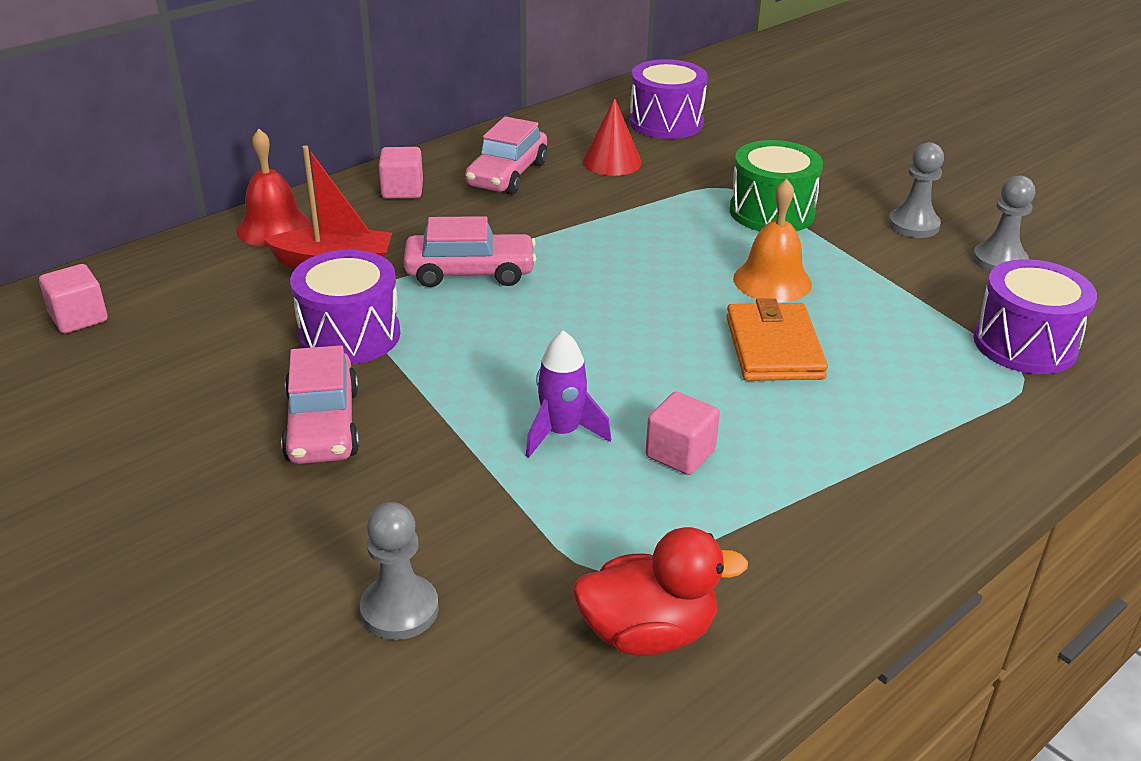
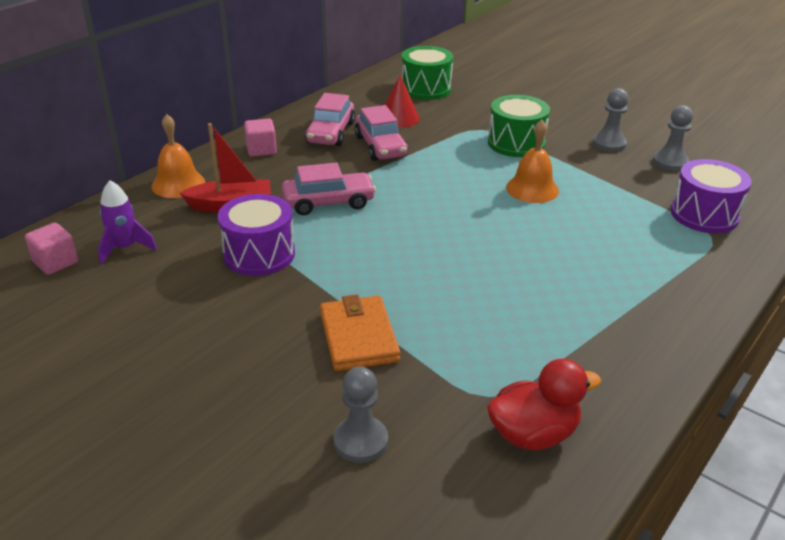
camera: 10 degrees left, 0 degrees up
(274, 227) = (178, 184): red bell -> orange bell
(323, 425) = (262, 319): pink car -> pink car (380, 146)
(561, 433) = (429, 306): purple rocket -> purple rocket (125, 248)
(666, 122) = (426, 89): purple drum -> green drum
(680, 454) = (512, 311): pink cube -> none
(774, 347) = (548, 233): orange wallet -> orange wallet (358, 337)

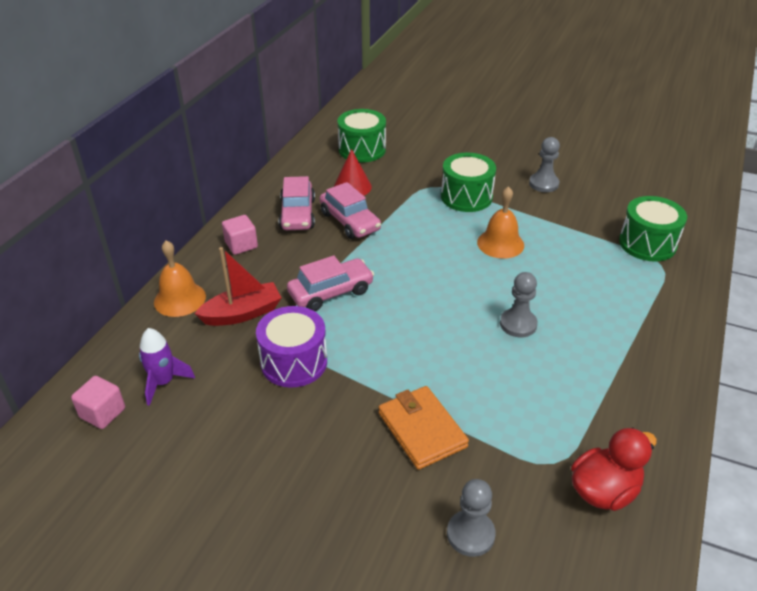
camera: 15 degrees left, 5 degrees up
(670, 162) = (600, 194): grey pawn -> grey pawn (518, 324)
(704, 215) = (647, 243): purple drum -> green drum

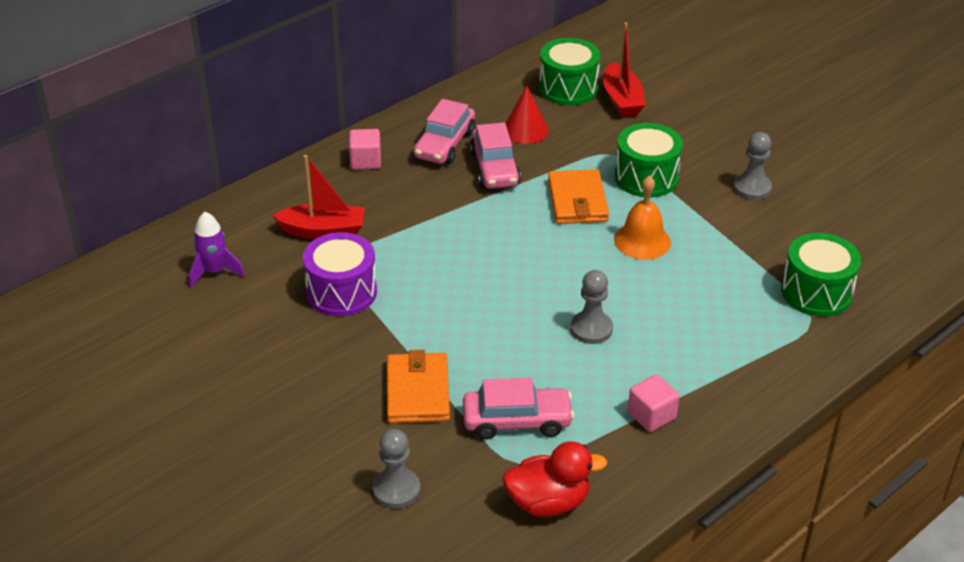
camera: 25 degrees right, 0 degrees up
(103, 413) = (149, 281): pink cube -> pink cube (651, 415)
(180, 299) = (273, 198): orange bell -> none
(331, 292) = (422, 237): pink car -> pink car (517, 421)
(406, 148) = (622, 100): none -> red boat
(430, 228) = (577, 201): none -> orange wallet

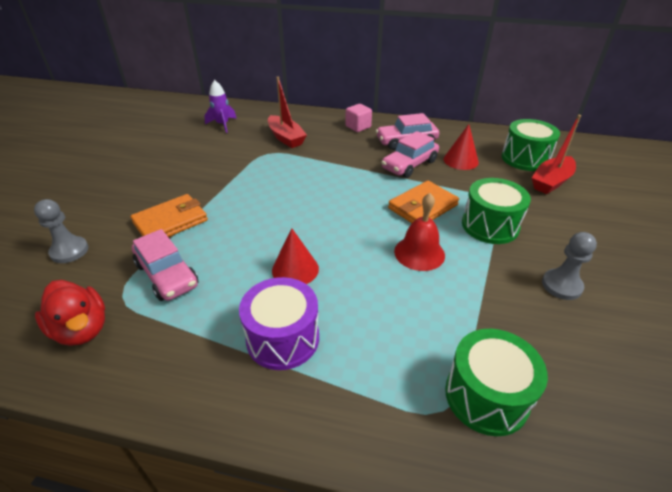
camera: 55 degrees right, 0 degrees up
(341, 292) = (240, 162): purple drum -> purple drum (283, 338)
(591, 329) = (295, 269): grey pawn -> red cone
(642, 241) = (419, 253): orange bell -> red bell
(651, 415) = (219, 347): pink cube -> none

